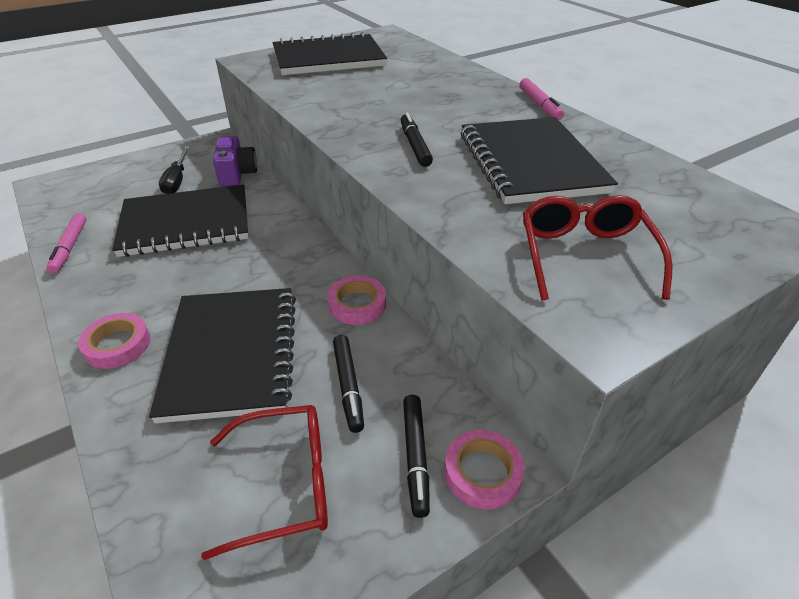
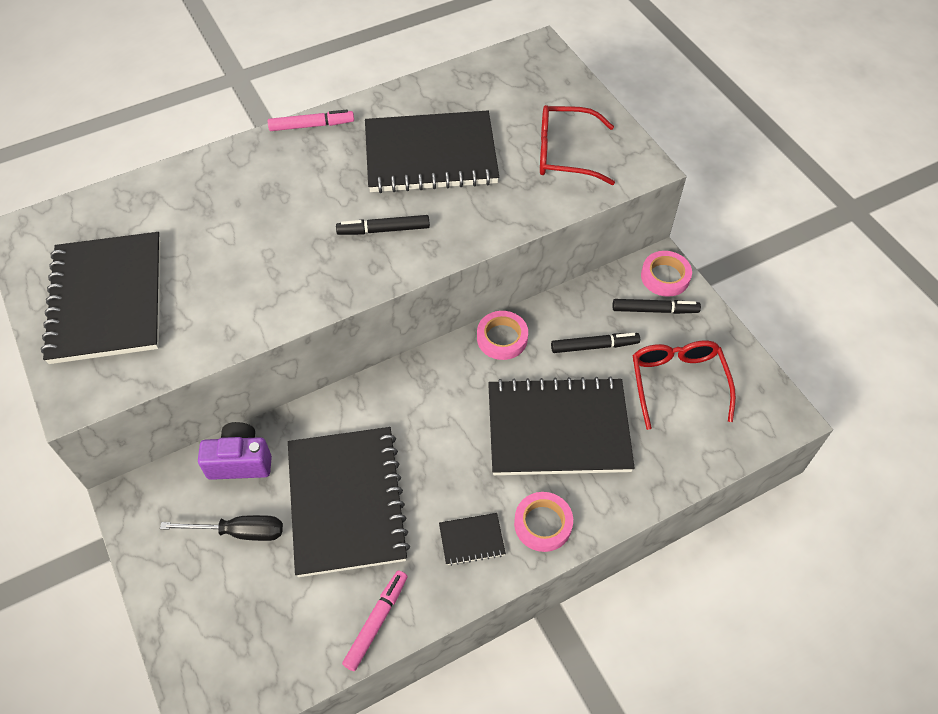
camera: 85 degrees left, 15 degrees up
(70, 247) = (376, 622): pink marker -> pink marker turned 60 degrees counterclockwise
(121, 295) = (472, 540): none -> black notebook

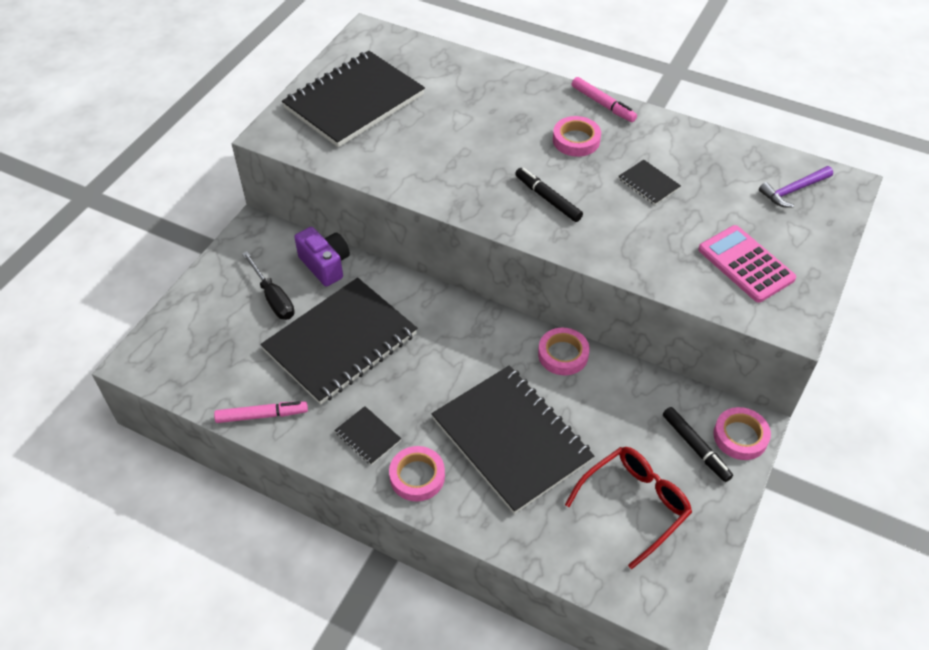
camera: 55 degrees right, 5 degrees down
(335, 169) = (576, 140): none -> pink tape
(430, 155) = (648, 184): black notebook -> black notebook, size x0.41
(518, 79) = (793, 190): none -> purple hammer
(566, 154) = (745, 264): red glasses -> pink calculator
(594, 346) = (614, 422): black marker -> none

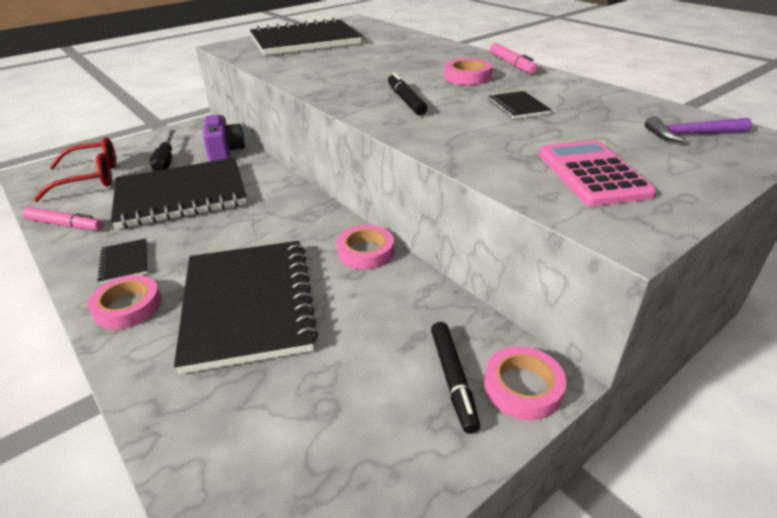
camera: 25 degrees right, 15 degrees down
(633, 505) = (324, 417): red glasses -> red glasses (89, 178)

